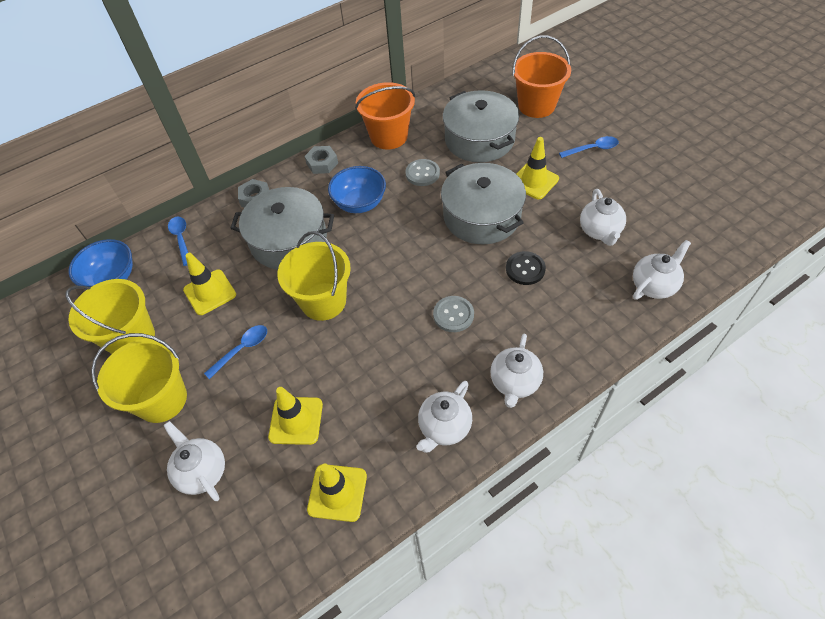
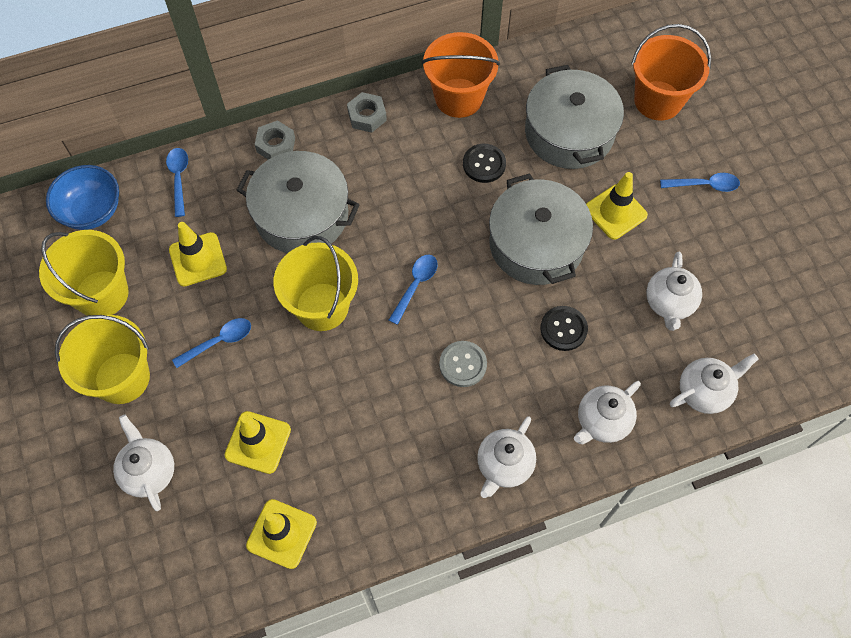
camera: 10 degrees right, 10 degrees up
(360, 203) = (397, 186): blue bowl -> none
(396, 267) = (415, 286): none -> blue spoon
(422, 173) = (484, 164): grey button -> black button
(444, 427) = (412, 494): white teapot -> white teapot (602, 421)

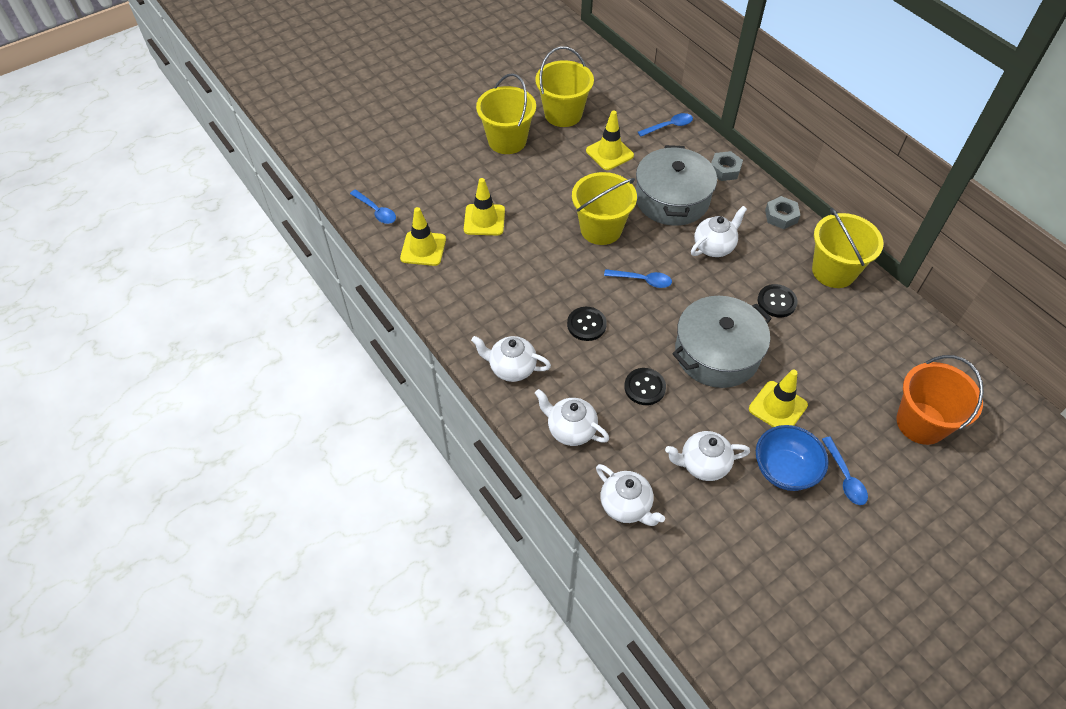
camera: 75 degrees right, 10 degrees down
(92, 211) = (622, 92): blue bowl -> blue bowl (784, 470)
(149, 471) = (447, 171): white teapot -> white teapot (714, 247)
(218, 342) = (551, 180): blue spoon -> blue spoon (376, 211)
(458, 98) = (833, 271): orange bucket -> yellow bucket
(463, 364) = (586, 324): grey button -> black button
(569, 132) = (843, 357): grey pot -> none

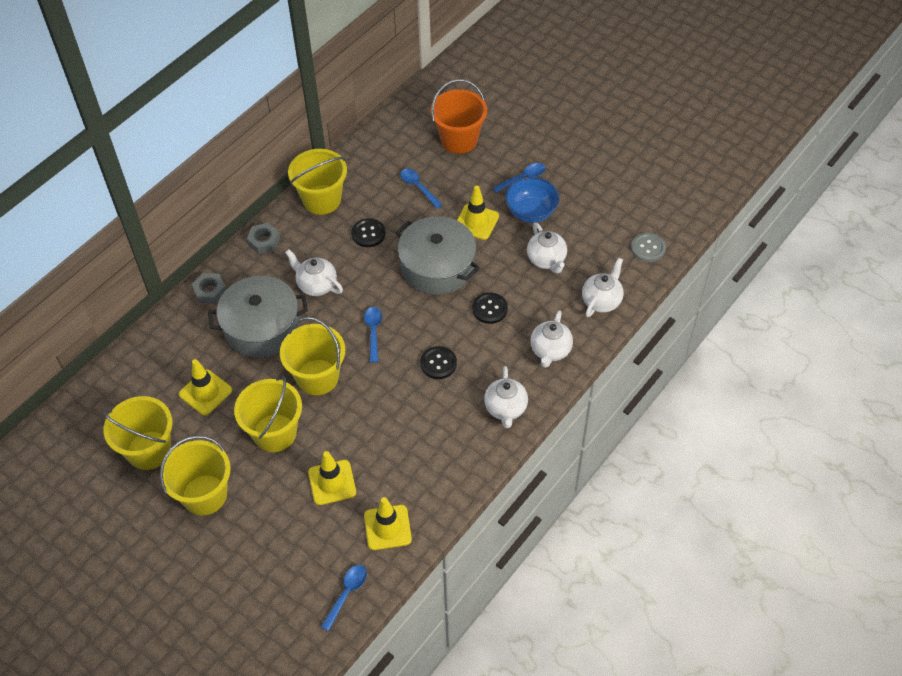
camera: 105 degrees left, 0 degrees up
(550, 191) = (275, 433): none -> yellow bucket
(669, 126) = (152, 348): blue spoon -> blue spoon (418, 187)
(698, 591) = (648, 248): none -> grey button

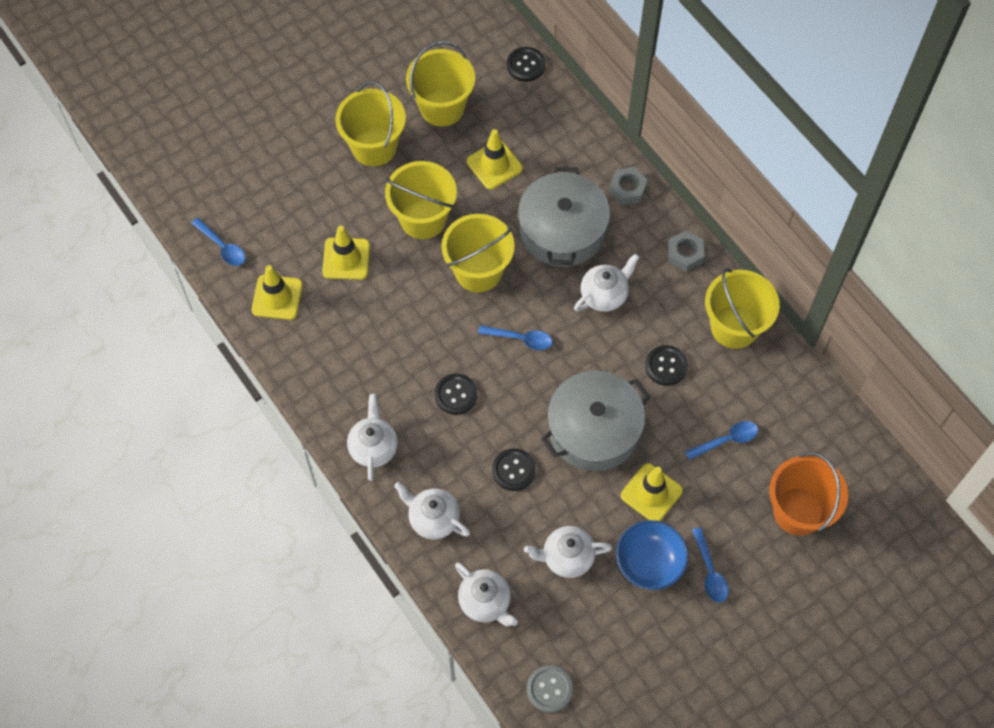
camera: 105 degrees right, 10 degrees up
(90, 395) = (526, 65): none -> black button
(505, 408) = (373, 447): white teapot -> white teapot turned 75 degrees clockwise

